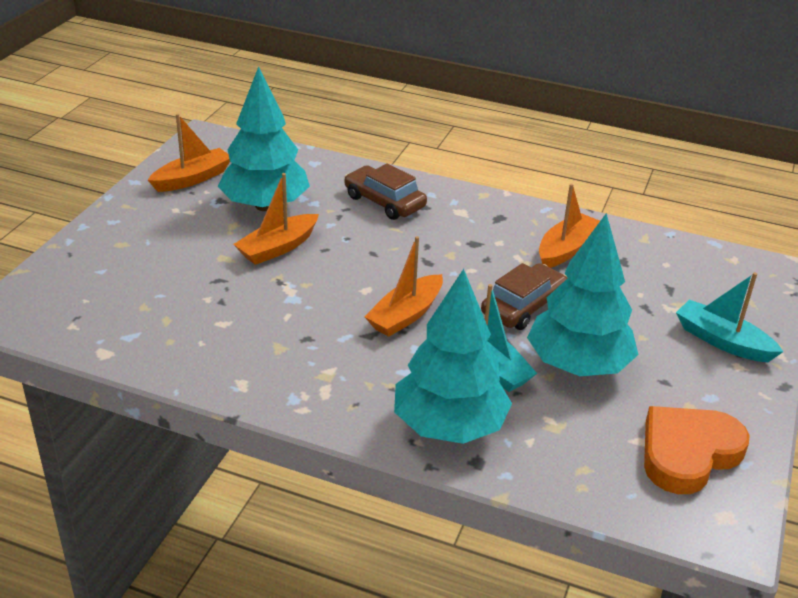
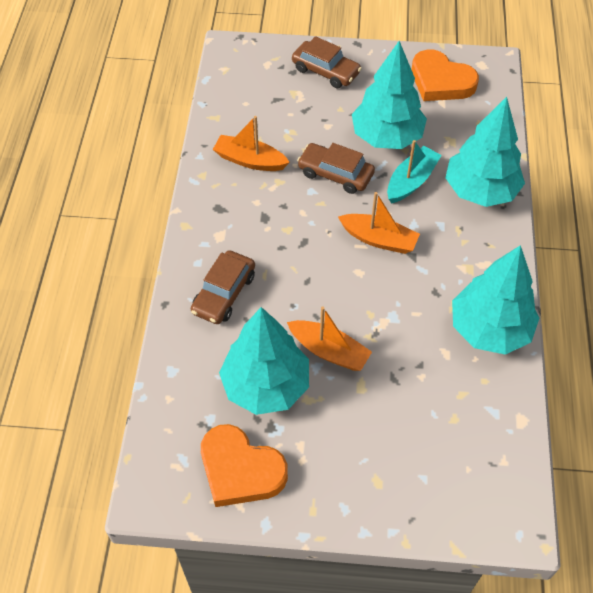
camera: 105 degrees left, 20 degrees up
(192, 179) = (240, 470): orange boat -> orange heart
(231, 365) = (489, 329): none -> turquoise tree
(722, 341) = (325, 71): turquoise boat -> brown car

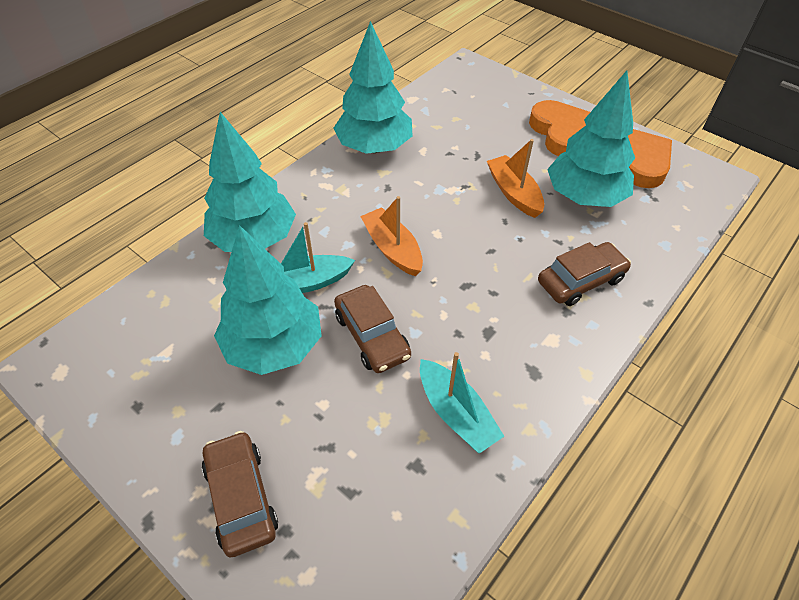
camera: 145 degrees left, 5 degrees down
(250, 160) = (456, 413): orange boat -> turquoise boat
(441, 81) = (131, 379): orange heart -> orange heart (561, 133)

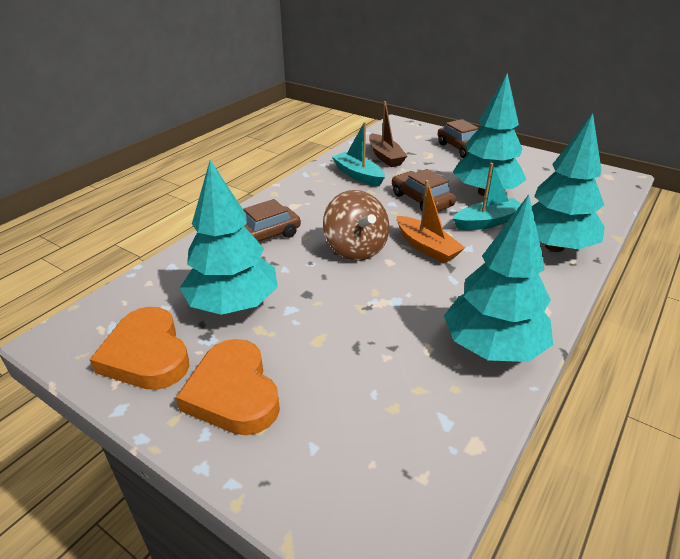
camera: 175 degrees right, 15 degrees down
(399, 478) = (385, 157): none -> brown boat
(471, 253) = (355, 249): none -> brown spinning top
(514, 193) = (312, 303): orange boat -> none

